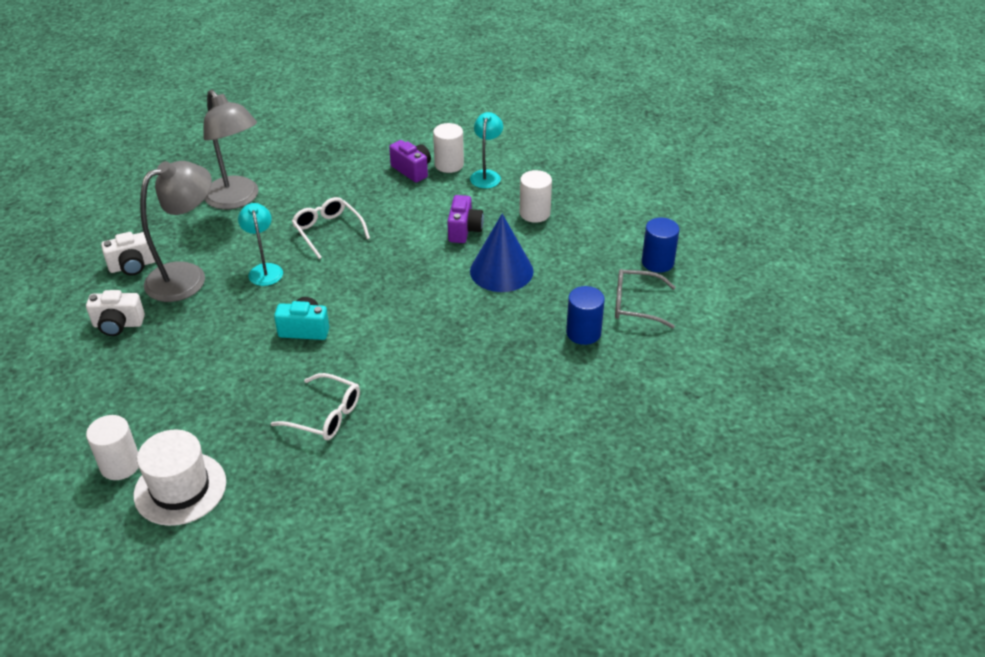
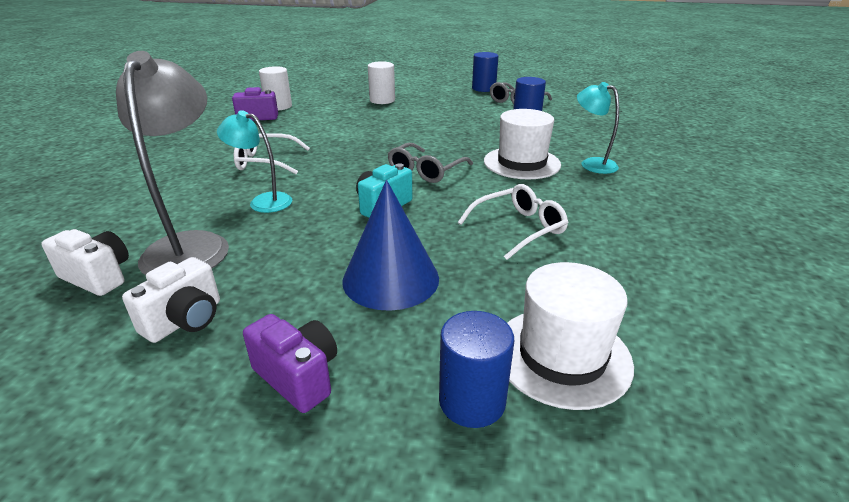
camera: 55 degrees left, 10 degrees down
(120, 465) = (472, 401): white cylinder -> blue cylinder
(133, 266) = (98, 277): white camera -> white camera turned 75 degrees counterclockwise
(237, 199) = (131, 186): grey lamp -> none
(387, 322) = (426, 171): none -> grey glasses
(457, 372) = (521, 163): none -> white hat
(464, 230) = (361, 121): purple camera -> purple camera (298, 377)
(486, 175) = (315, 101): turquoise lamp -> turquoise lamp (592, 164)
(501, 271) = (426, 122): blue cone -> blue cone (391, 279)

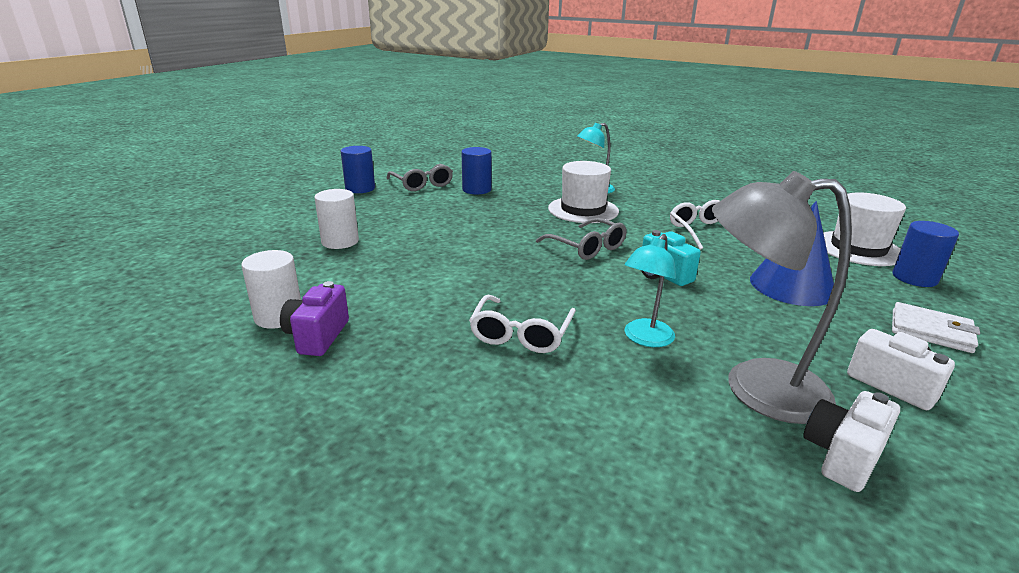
camera: 75 degrees left, 5 degrees down
(298, 377) = (930, 331): purple camera -> white wallet

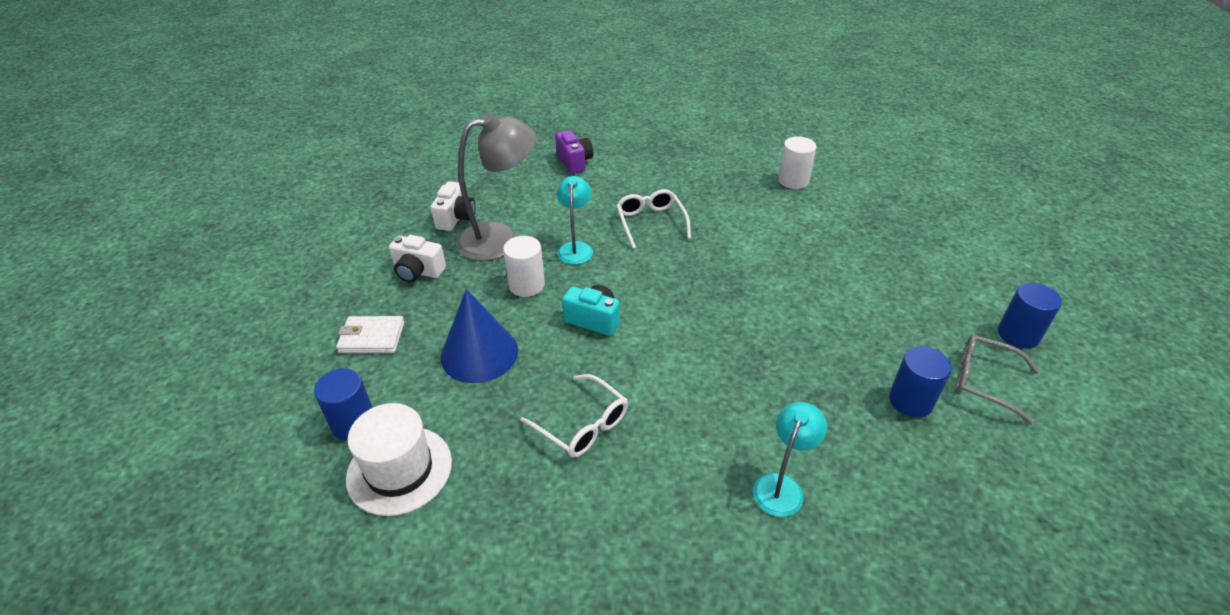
camera: 150 degrees right, 15 degrees up
(317, 336) = (753, 179): purple camera -> purple camera (574, 162)
(340, 241) = (876, 248): white cylinder -> white cylinder (526, 285)
(583, 210) = (746, 411): white hat -> none
(587, 247) = (682, 332): grey glasses -> none

